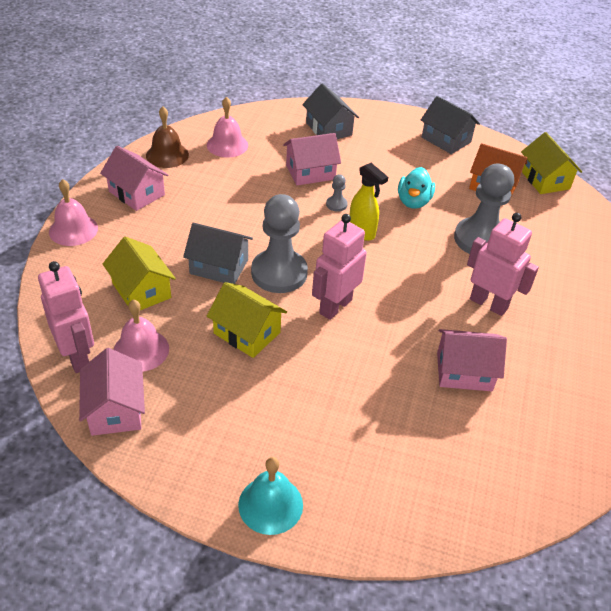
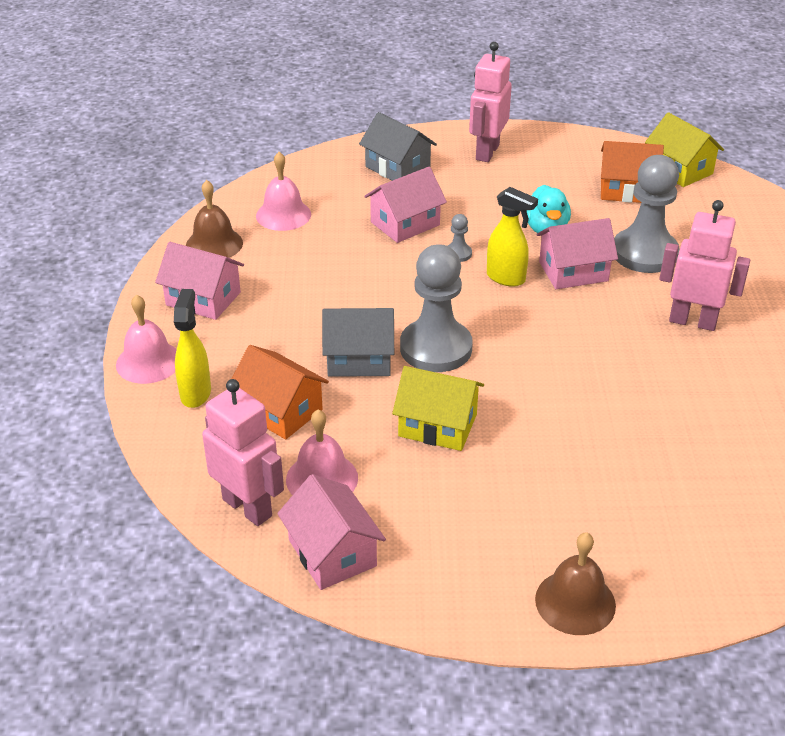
camera: 15 degrees left, 5 degrees down
(91, 261) = (196, 393): none -> yellow spray bottle
(141, 290) = (280, 411): yellow house -> orange house
(270, 504) = (575, 602): turquoise bell -> brown bell
(335, 306) = (523, 369): pink robot -> pink robot (487, 152)
(446, 140) = (543, 150): grey house -> none
(464, 371) = (706, 401): pink house -> pink house (573, 271)

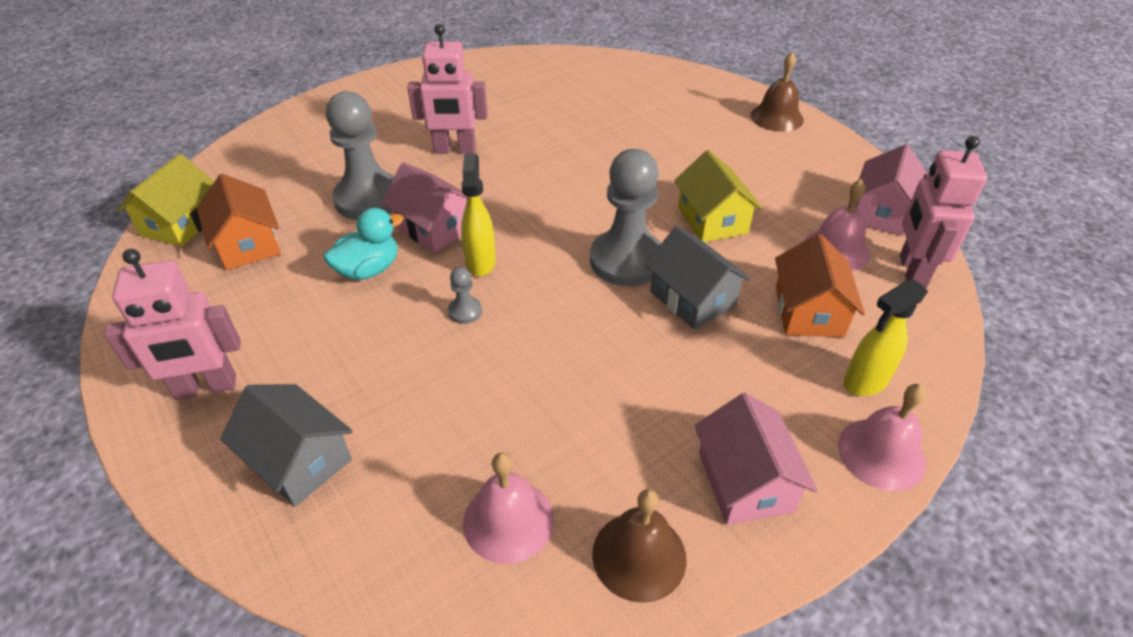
camera: 125 degrees left, 5 degrees up
(397, 168) = (299, 460): grey house -> grey house turned 60 degrees counterclockwise
(405, 224) = (437, 381): pink house -> none
(692, 321) = (455, 150): pink robot -> pink robot turned 75 degrees counterclockwise

